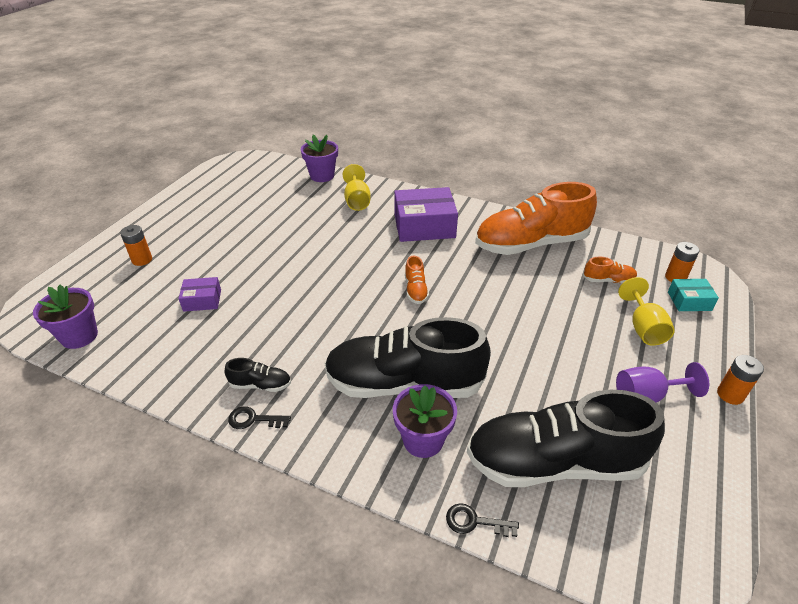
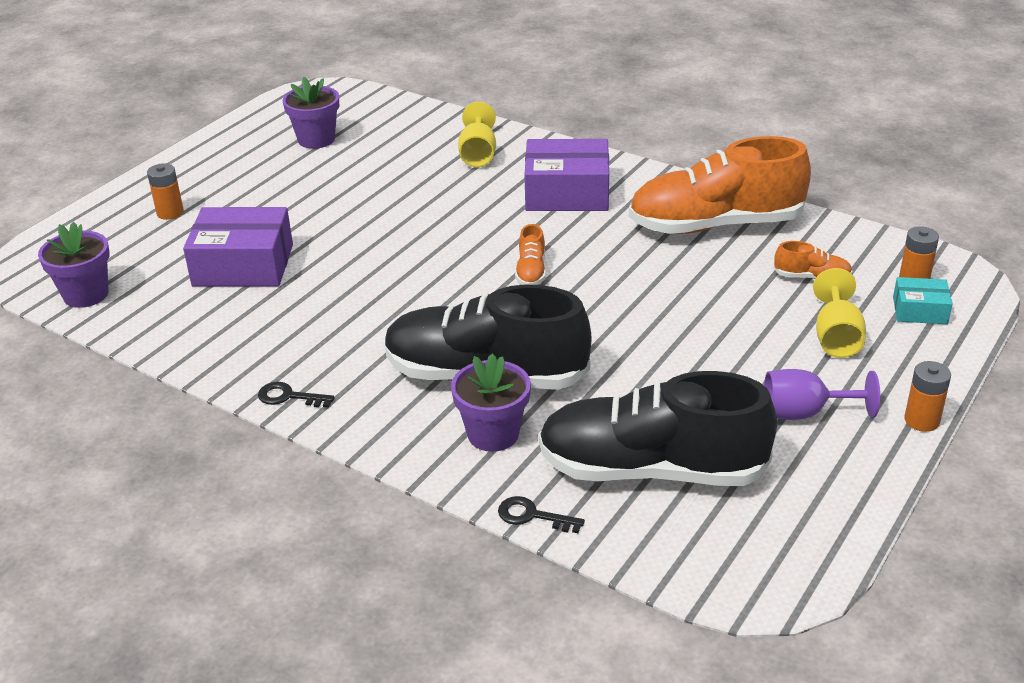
camera: 10 degrees right, 5 degrees down
(202, 300) = (243, 265): purple box -> purple box, size x1.93
(260, 385) = (303, 362): black shoe -> none
(322, 176) = (435, 118): purple flower pot -> purple flower pot (316, 139)

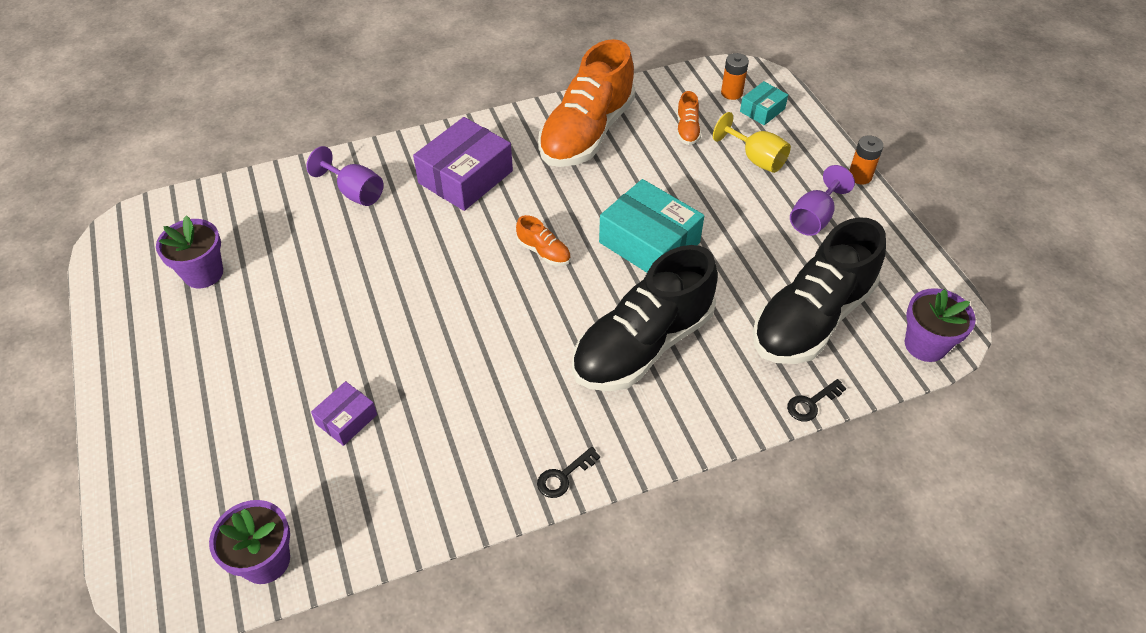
camera: 55 degrees left, 15 degrees up
(170, 213) = (198, 433): orange battery -> none
(243, 265) = (347, 419): purple box -> purple box, size x0.52
(478, 154) = (354, 192): yellow goblet -> purple goblet
(493, 434) = (711, 377): purple flower pot -> purple flower pot (925, 345)
(621, 323) = (649, 242): none -> turquoise box
(811, 277) = (687, 129): orange shoe -> orange shoe turned 135 degrees clockwise

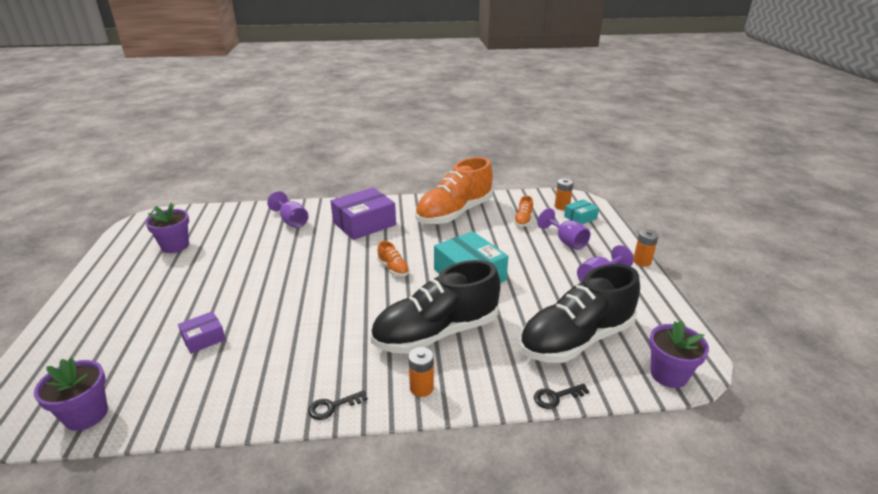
camera: 15 degrees right, 20 degrees down
(656, 427) = (421, 388): none -> orange battery
(755, 159) = (566, 241): yellow goblet -> purple goblet

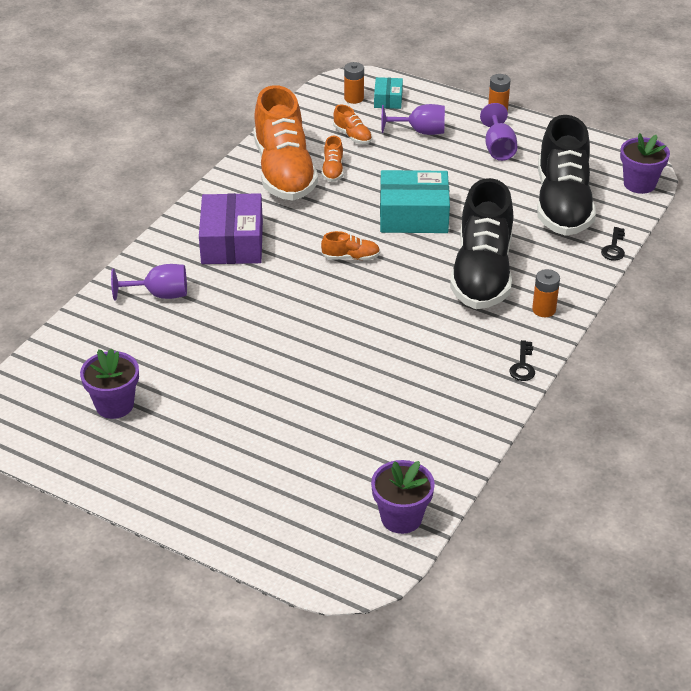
camera: 55 degrees left, 10 degrees up
(204, 338) = (348, 420): purple box -> none
(478, 227) = (333, 170): none -> orange shoe

